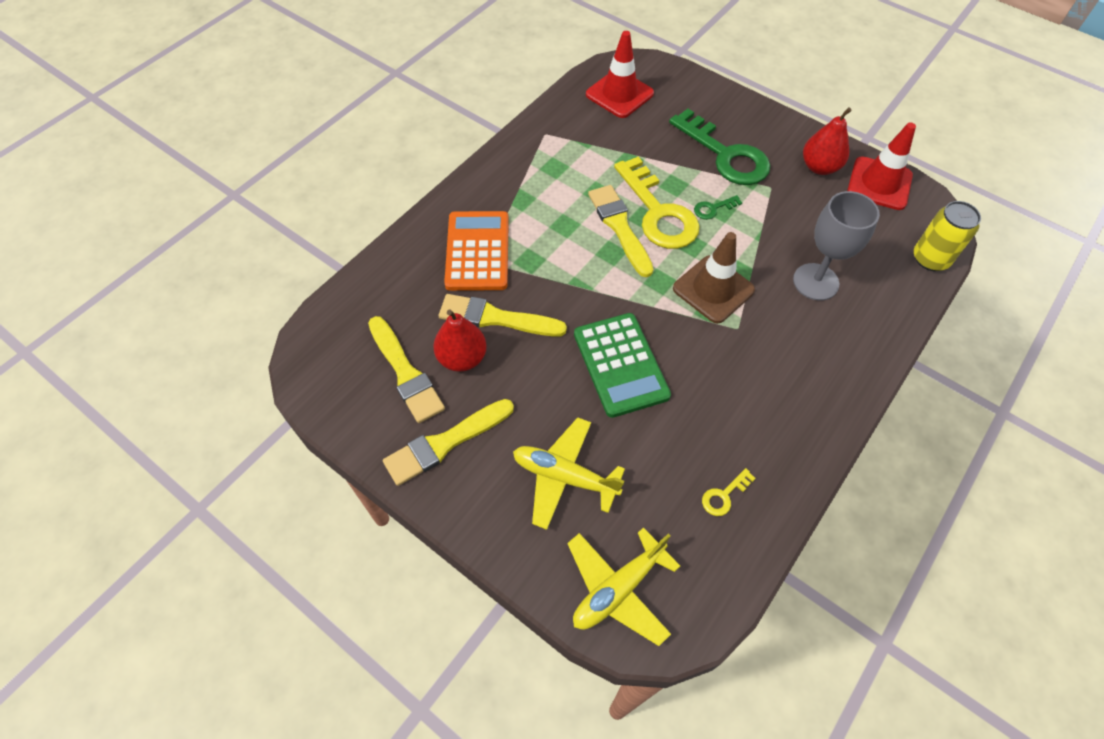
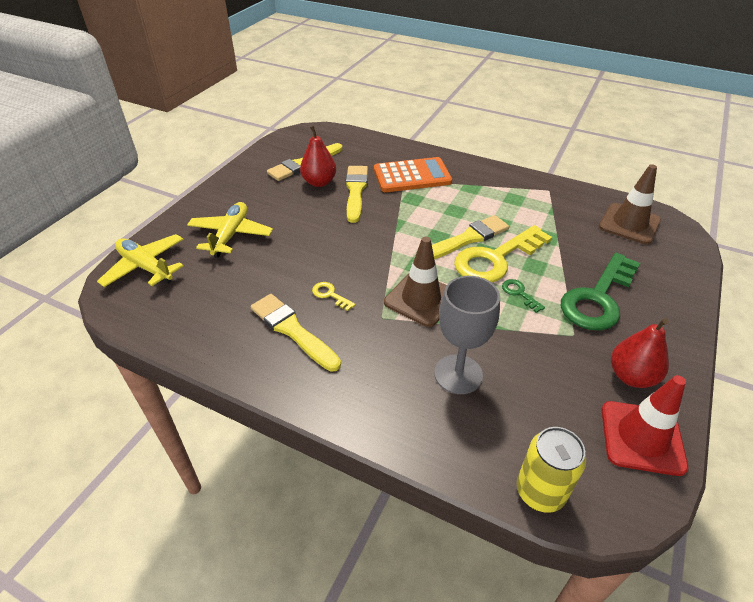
camera: 80 degrees right, 15 degrees down
(445, 443) = (254, 185): yellow brush -> yellow brush (292, 330)
(619, 94) = (629, 224): red traffic cone -> brown traffic cone
(620, 365) = (328, 252): green calculator -> none
(724, 495) = (215, 317): yellow key -> yellow key (330, 295)

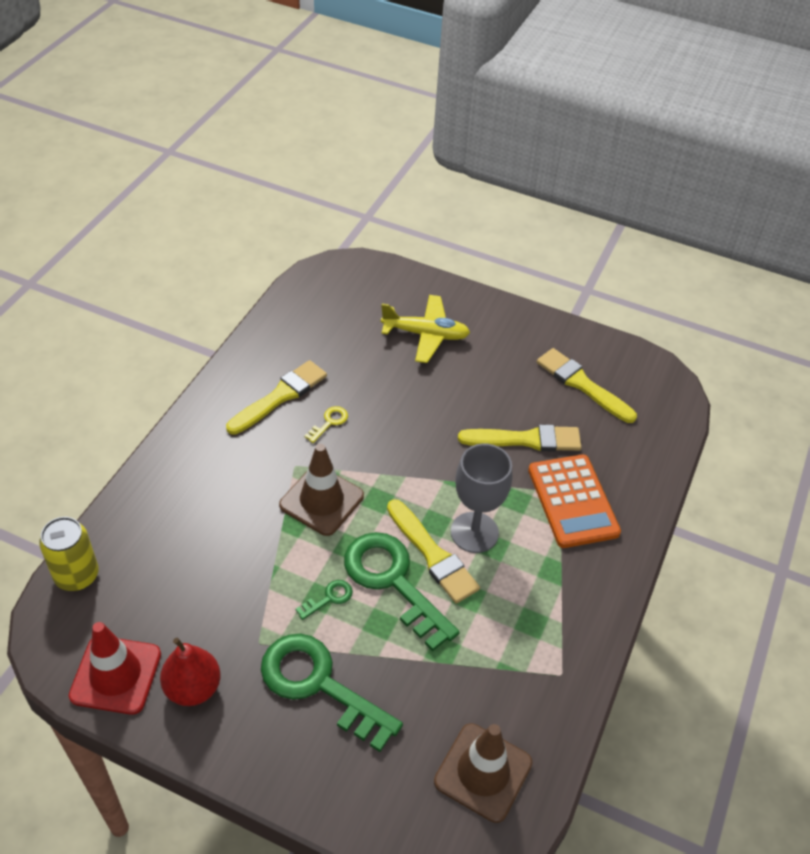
camera: 85 degrees right, 5 degrees up
(146, 267) = (371, 281): yellow plane -> none
(319, 182) = (541, 402): red pear -> none
(458, 374) = (213, 526): grey goblet -> grey goblet (474, 532)
(495, 259) = (393, 581): yellow key -> green key

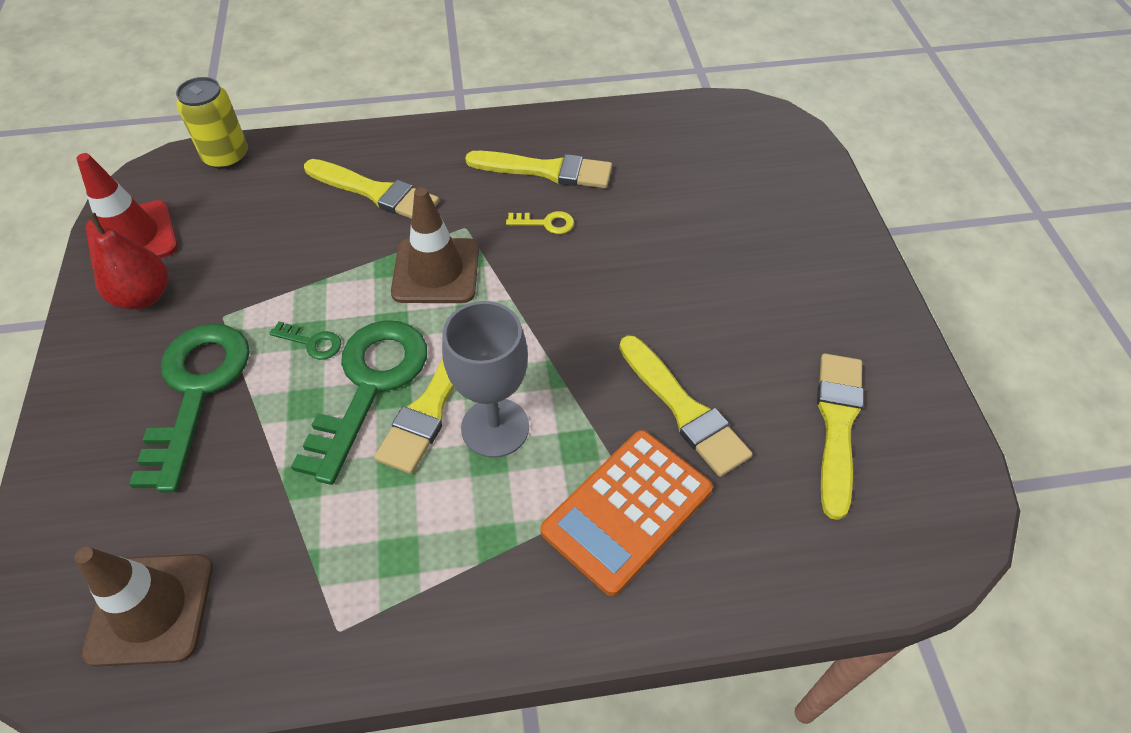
camera: 60 degrees right, 5 degrees up
(212, 498) = (375, 192): none -> yellow brush
(425, 334) = (752, 234): yellow plane -> none

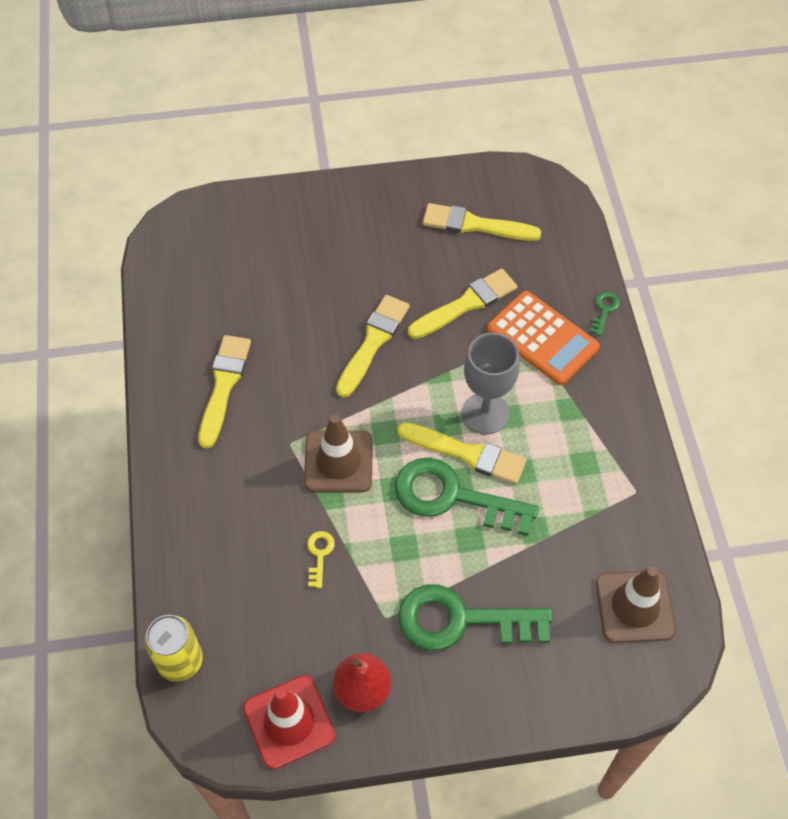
camera: 90 degrees left, 5 degrees up
(312, 342) = (412, 543): green key -> green key (604, 310)
(375, 192) = (241, 518): yellow brush -> yellow brush (373, 342)
(546, 223) = (288, 385): yellow key -> yellow key (319, 554)

